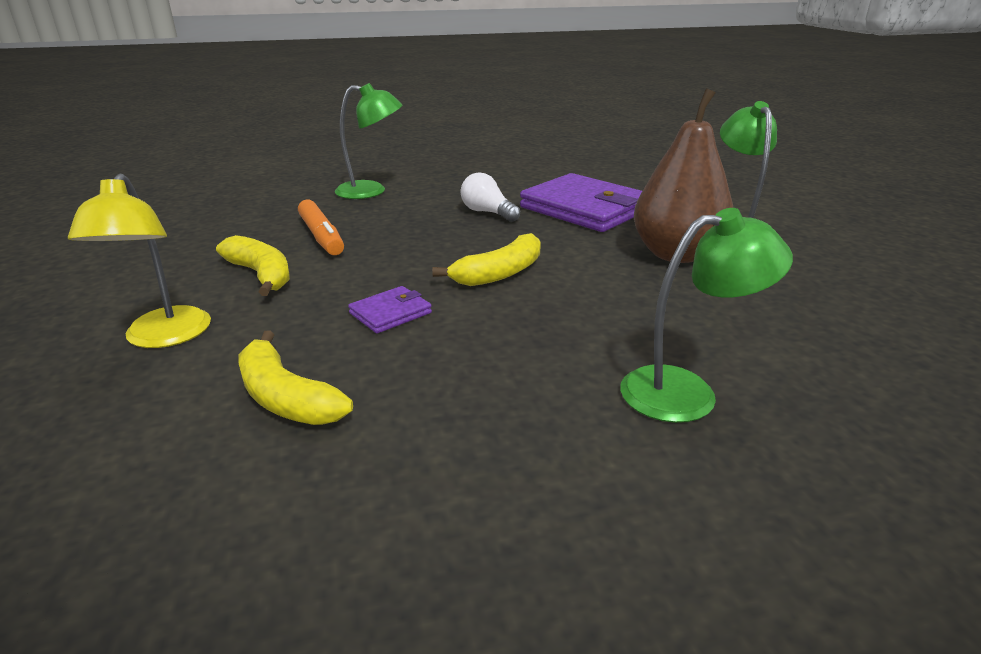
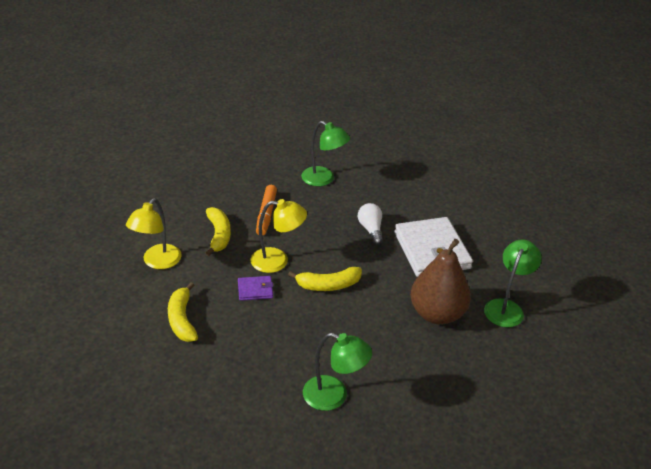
camera: 30 degrees right, 10 degrees up
(392, 273) = (277, 261): none -> yellow lamp
(585, 209) = (431, 250): purple wallet -> white wallet

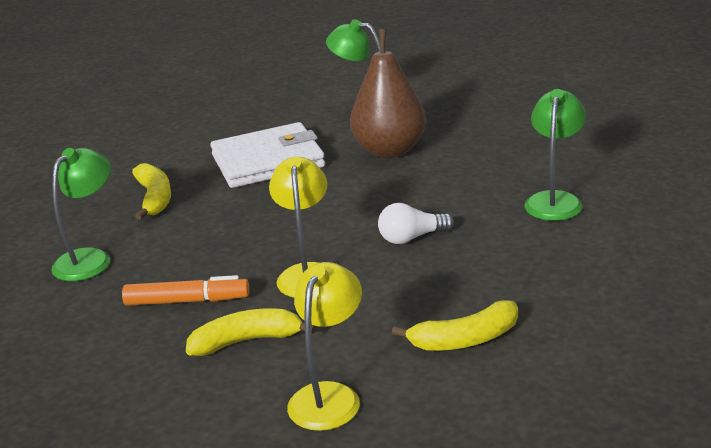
camera: 90 degrees left, 10 degrees down
(157, 262) = (329, 396): yellow lamp -> yellow lamp turned 90 degrees counterclockwise
(255, 290) = (378, 283): purple wallet -> none
(328, 285) = (354, 226): yellow banana -> yellow banana (154, 198)
(371, 229) = (225, 206): white light bulb -> white light bulb (411, 238)

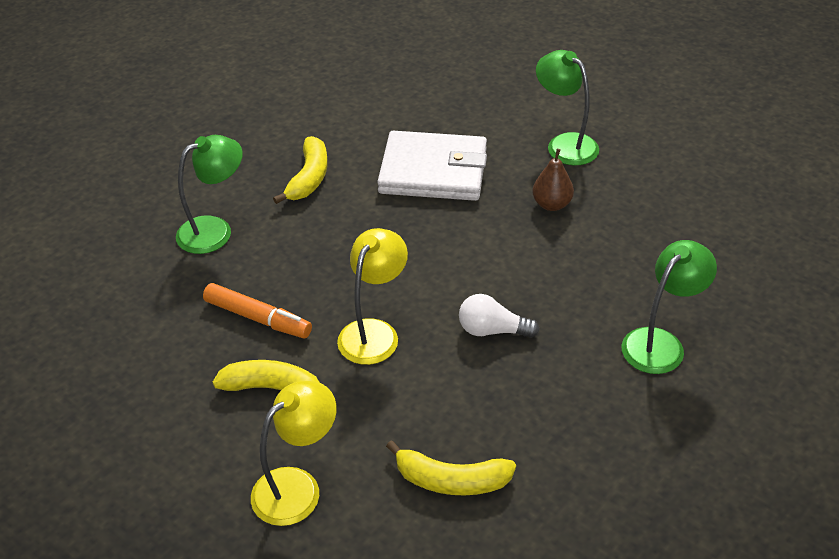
camera: 25 degrees right, 15 degrees up
(390, 150) = (551, 204): brown pear -> brown pear, size x0.51

